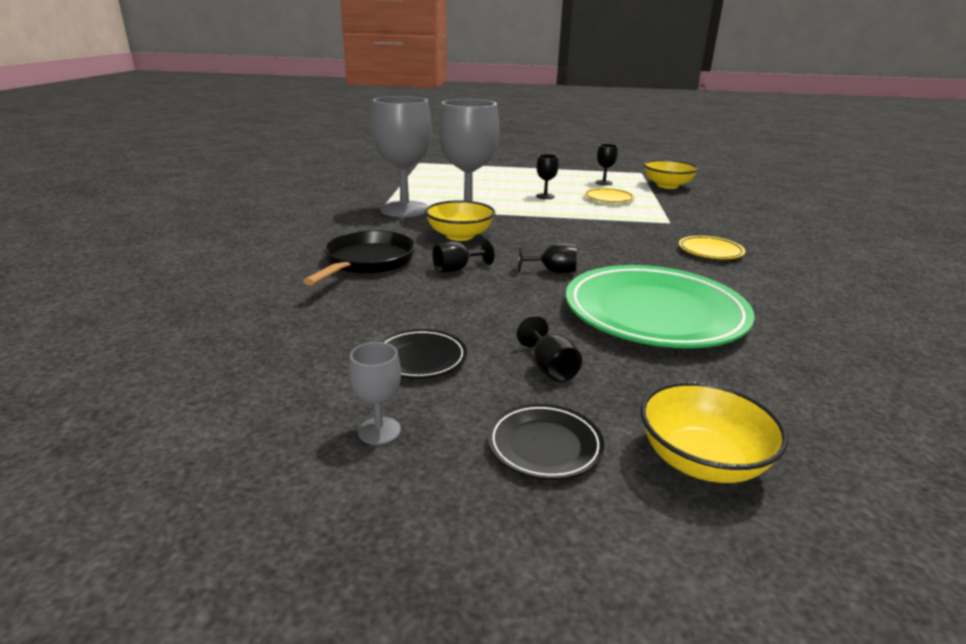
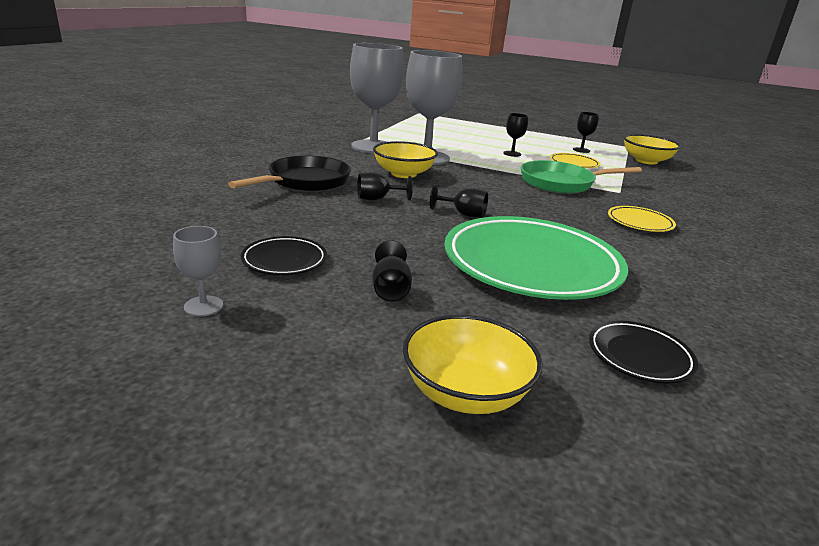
camera: 15 degrees right, 0 degrees up
(544, 445) = (330, 347): black plate -> black plate (639, 356)
(613, 221) = (561, 183): none -> green pan

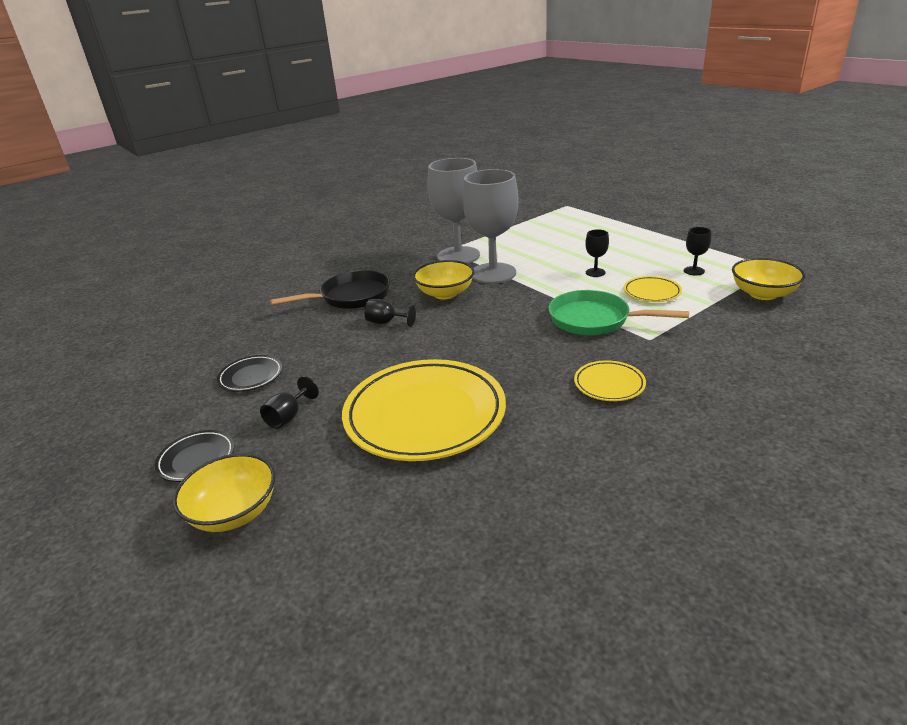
camera: 35 degrees right, 5 degrees up
(203, 306) = (168, 406): grey goblet -> none
(463, 214) = (438, 349): black goblet -> none
(531, 265) = (425, 415): green plate -> yellow plate
(639, 356) = (390, 523): black plate -> black plate (196, 459)

